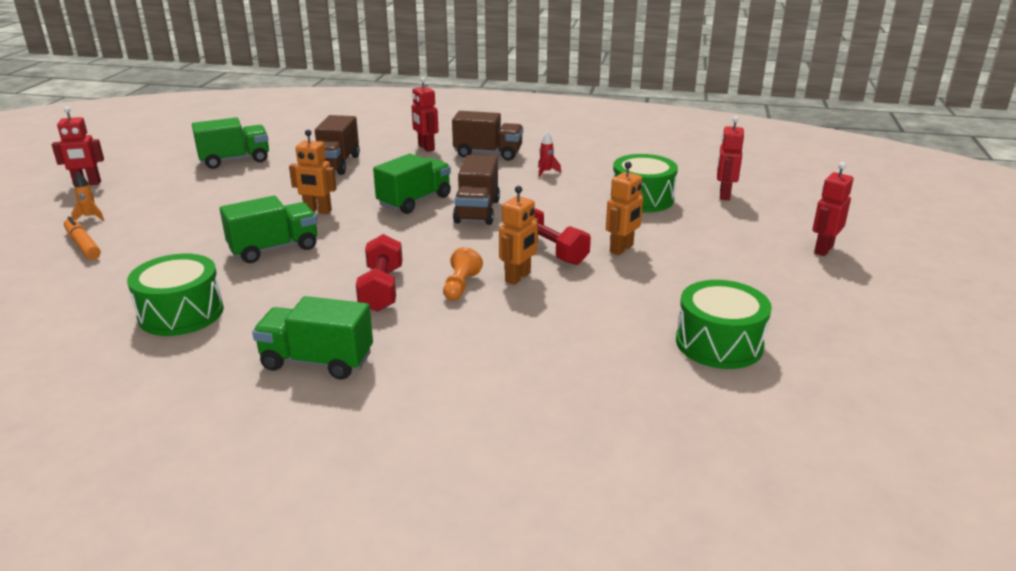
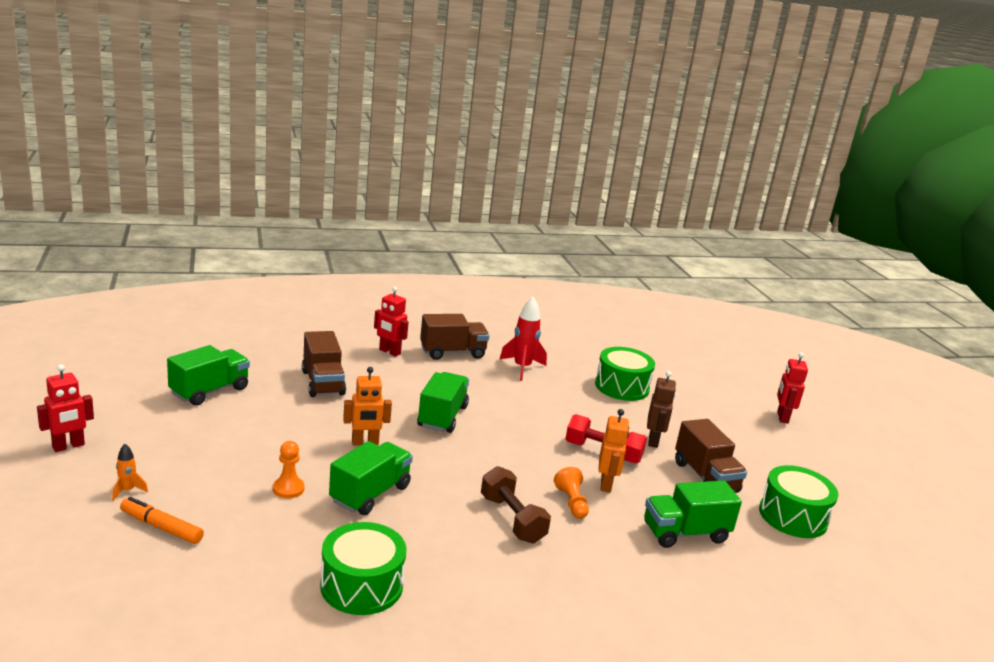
camera: 30 degrees left, 5 degrees down
(210, 234) = (288, 489): none -> orange pawn
(317, 361) = (536, 605): green truck -> green truck (685, 533)
(381, 289) = (512, 519): red dumbbell -> brown dumbbell
(477, 211) = (507, 420): brown truck -> brown truck (705, 477)
(546, 172) = (522, 368): red rocket -> red rocket, size x1.94
(622, 249) = (653, 441): orange robot -> brown robot
(724, 195) = (675, 374): red robot -> none

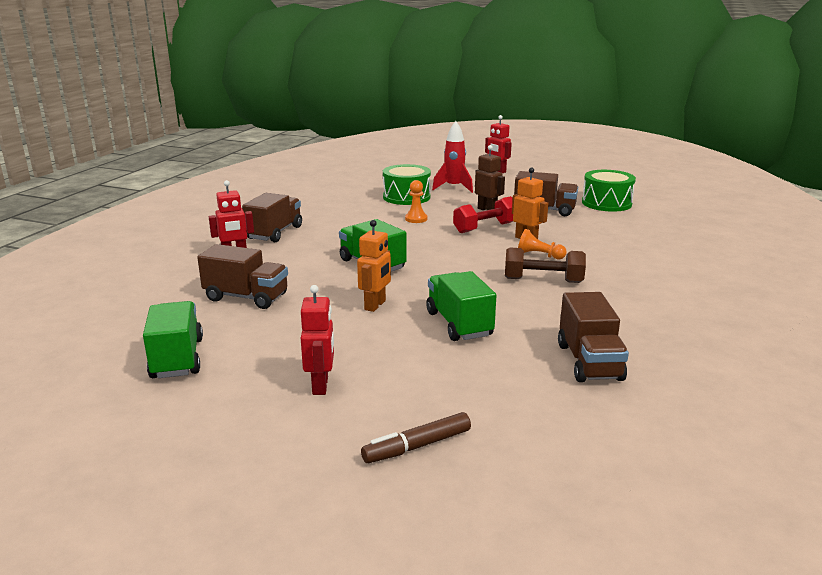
camera: 50 degrees left, 0 degrees up
(68, 446) = (176, 480): red robot -> red robot (321, 386)
(127, 491) = (324, 454): orange rocket -> none
(161, 527) = (417, 446): orange marker -> brown marker
(288, 489) = (414, 359): orange pawn -> orange pawn (416, 219)
(361, 585) = (589, 362): green drum -> brown truck
(522, 368) = (336, 217): red rocket -> red rocket (454, 188)
(685, 533) = (602, 235): green truck -> none

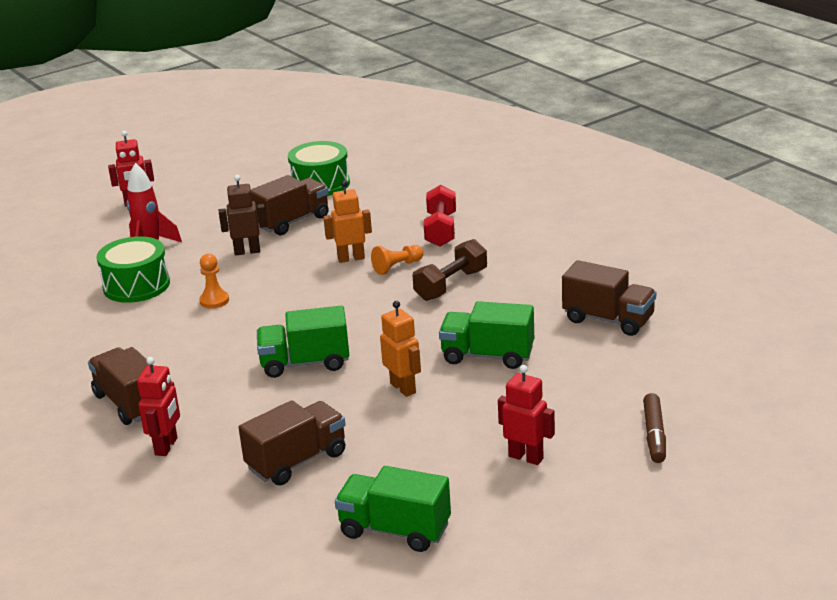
camera: 55 degrees left, 5 degrees up
(485, 228) = (294, 270): red dumbbell -> red dumbbell (441, 230)

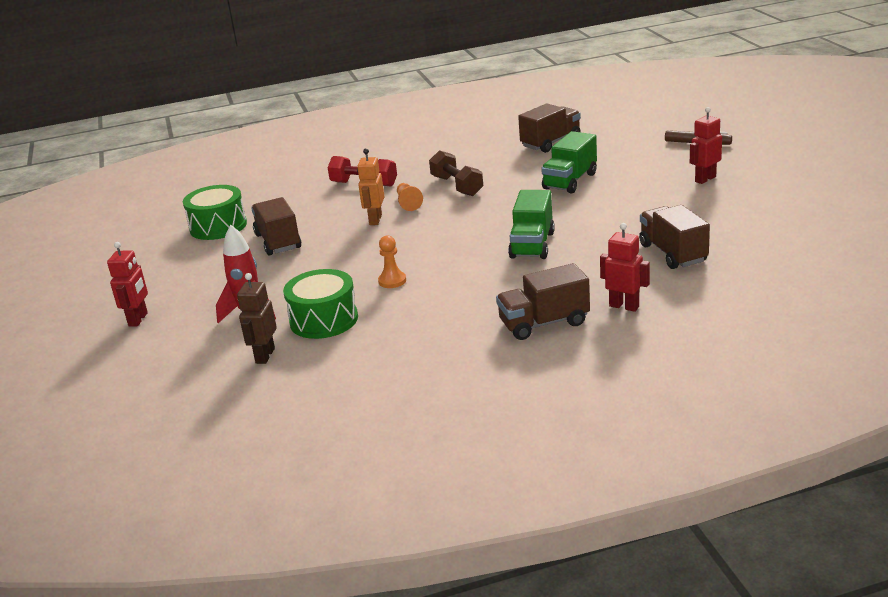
camera: 70 degrees left, 0 degrees up
(247, 251) = (313, 263): brown robot -> brown robot (265, 356)
(395, 530) = (773, 224): green truck -> none
(403, 388) = (594, 211): orange robot -> none

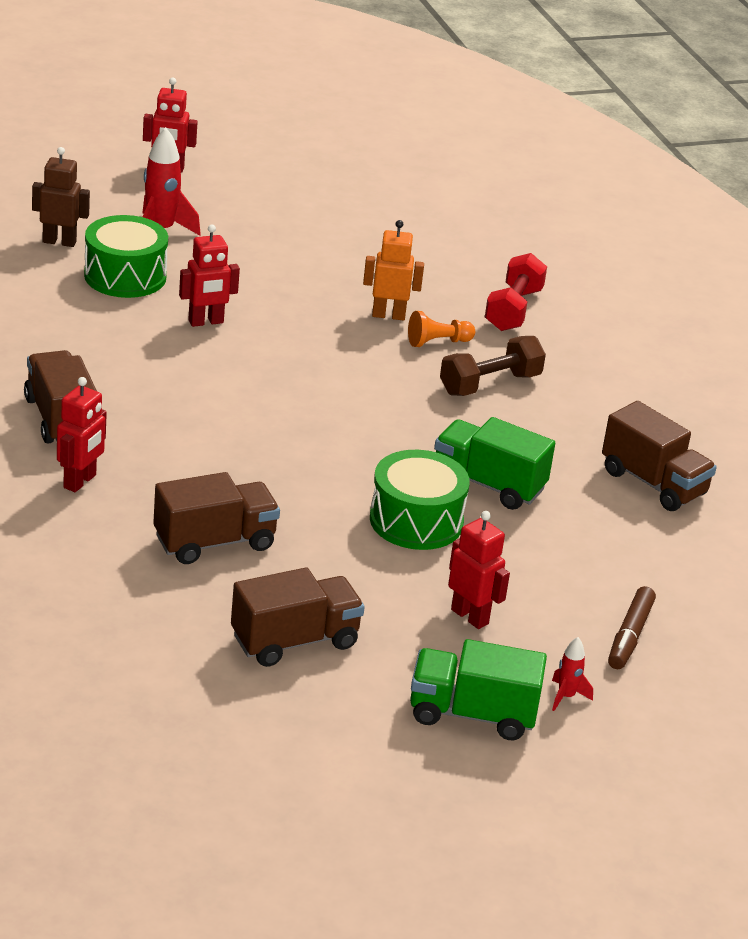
camera: 80 degrees right, 5 degrees up
(218, 226) = (397, 206): green drum -> green drum (416, 521)
(278, 241) = (341, 246): brown truck -> brown truck (294, 641)
(392, 281) = (206, 322): orange pawn -> red robot
(532, 245) = (275, 430): green truck -> green truck (472, 714)
(760, 155) = (566, 697): none -> red rocket

